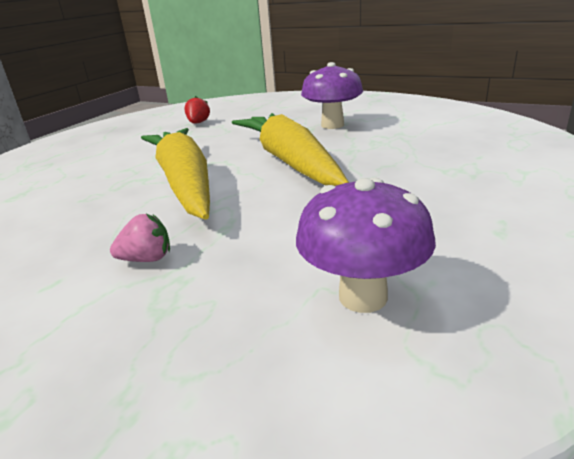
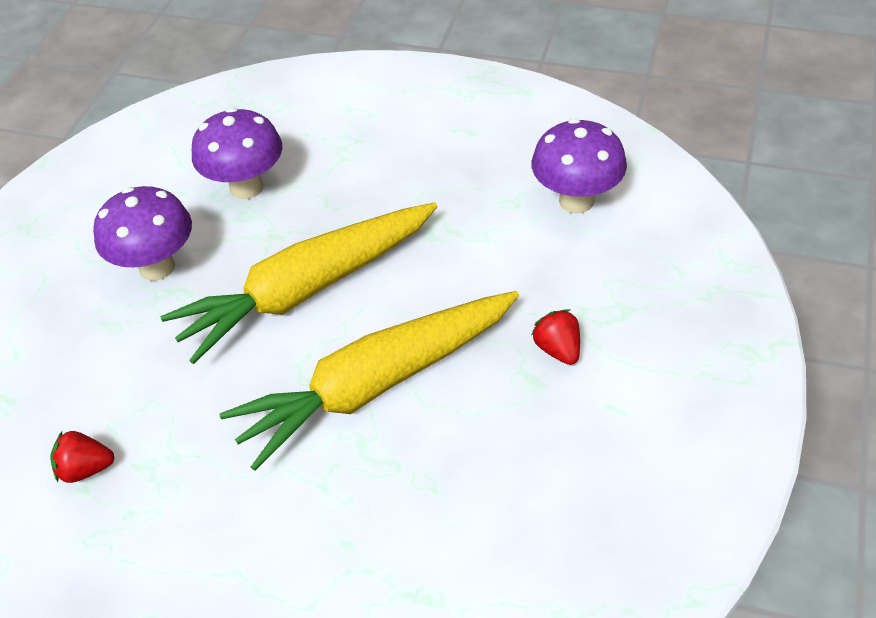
camera: 100 degrees left, 20 degrees up
(147, 259) = (558, 349): pink strawberry -> red strawberry
(407, 141) = (246, 187): none -> purple mushroom

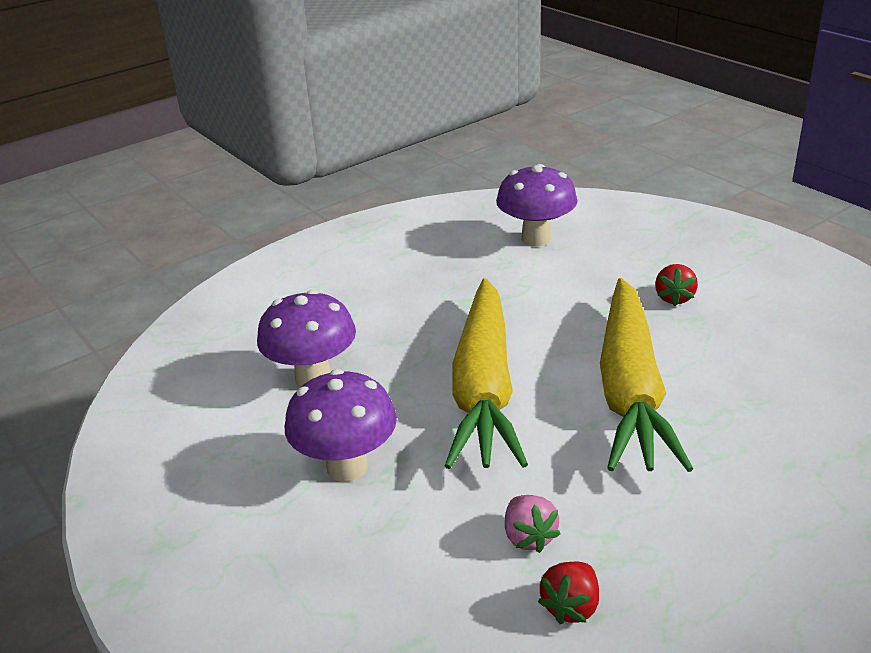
camera: 55 degrees left, 15 degrees down
(144, 409) = (529, 537): none -> pink strawberry
(558, 349) = (674, 298): red strawberry -> red strawberry turned 90 degrees counterclockwise

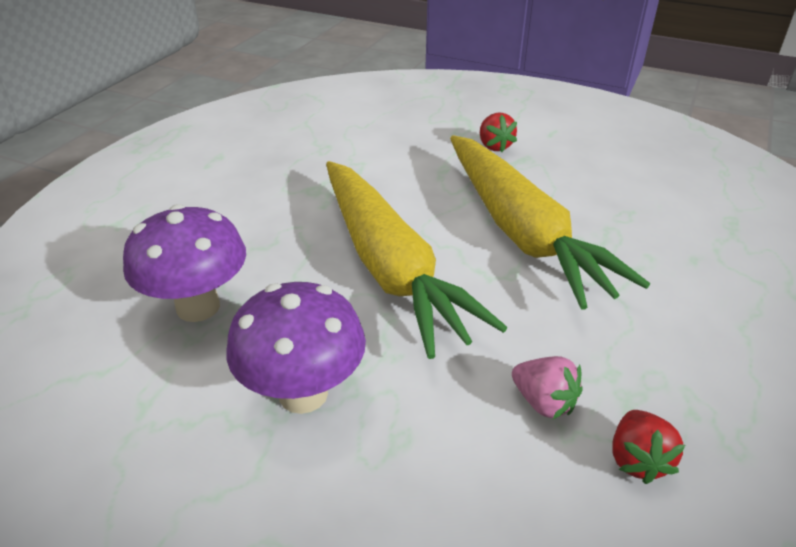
camera: 30 degrees left, 5 degrees up
(536, 239) = (338, 121): purple mushroom -> none

